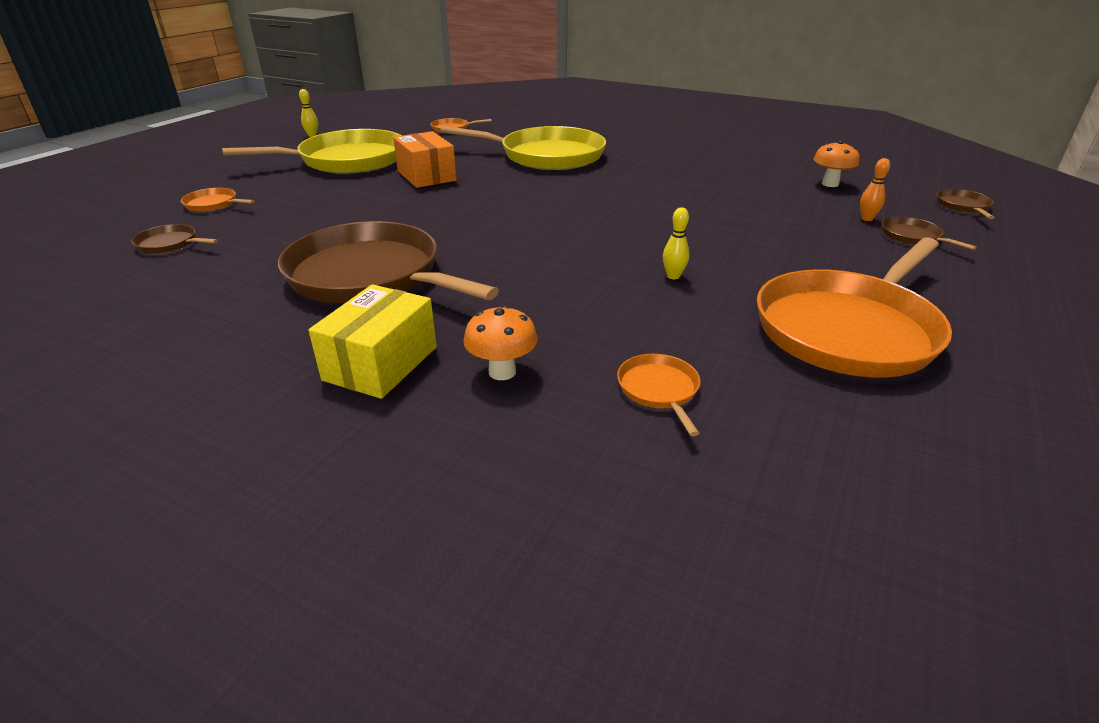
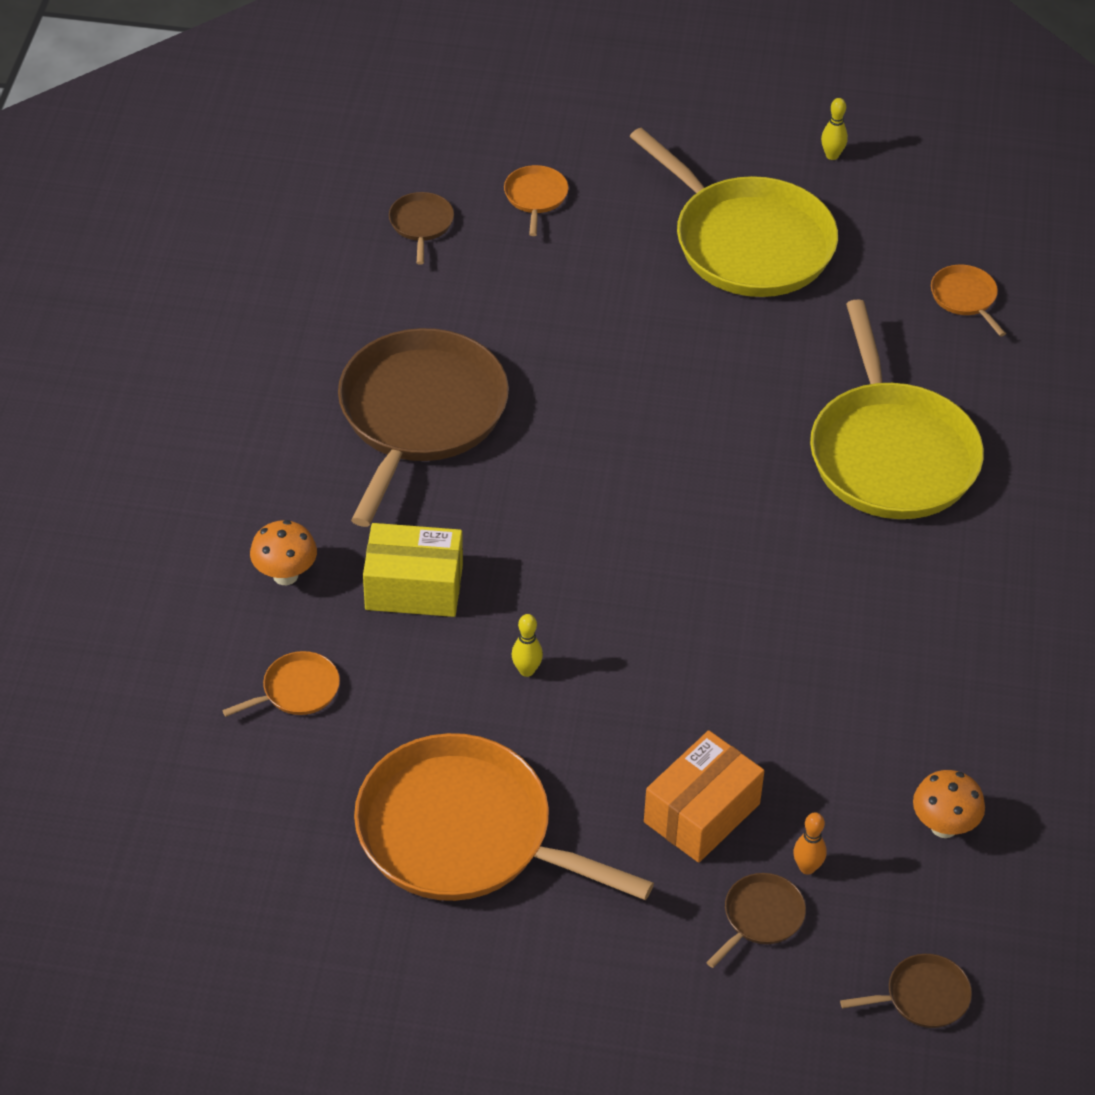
camera: 70 degrees right, 15 degrees up
(381, 363) = (268, 489): yellow box -> yellow box (414, 587)
(426, 176) = (730, 349): orange box -> orange box (701, 813)

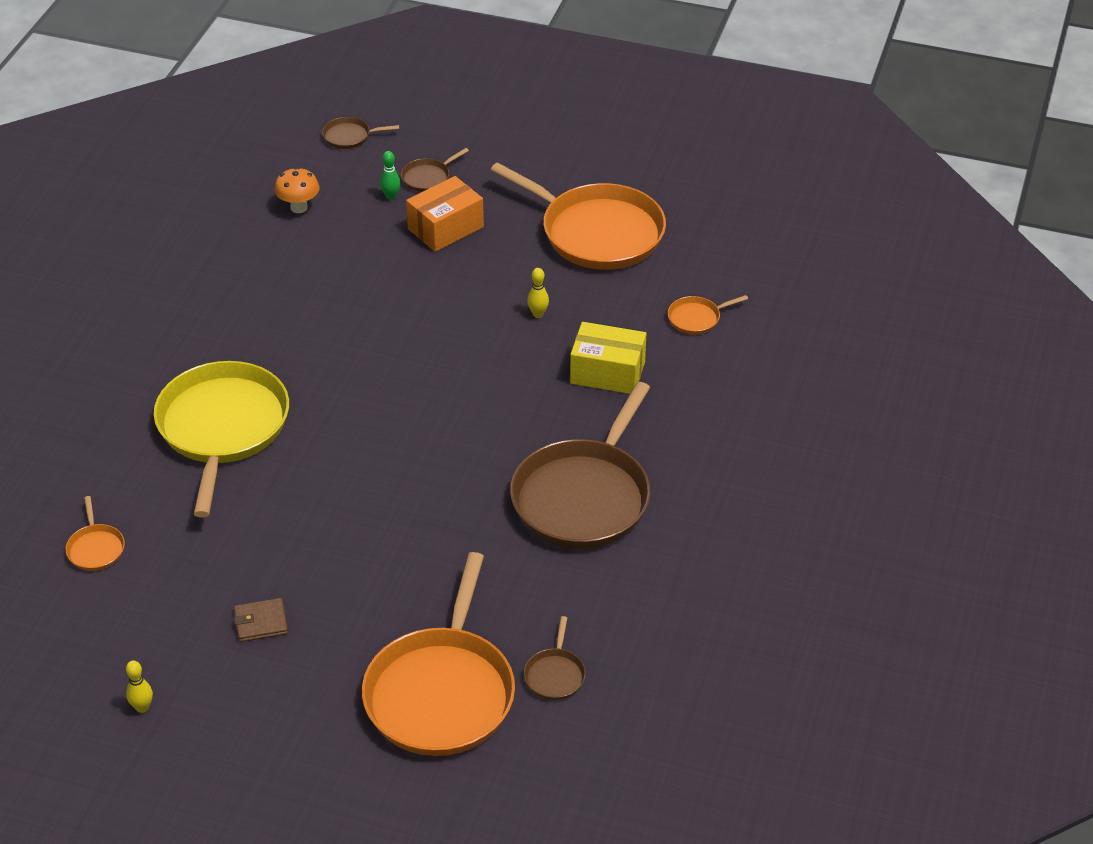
camera: 170 degrees left, 5 degrees down
(285, 575) = (700, 390): orange mushroom -> none
(535, 197) = (441, 692): orange pan -> orange pan, size x2.44
(747, 242) = (261, 622): yellow pan -> brown wallet
(807, 867) = (391, 196): orange bowling pin -> green bowling pin

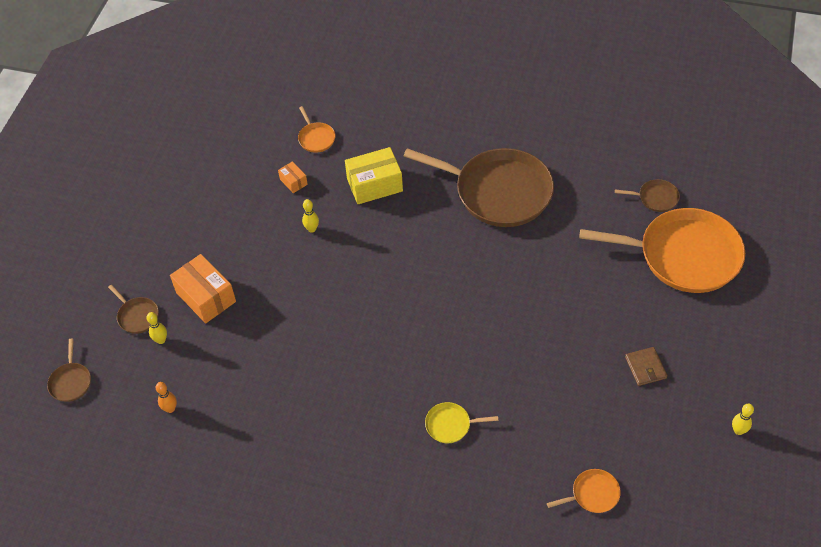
camera: 90 degrees left, 10 degrees up
(222, 428) = (450, 425): yellow pan -> yellow pan, size x0.41
(299, 207) = (170, 409): orange mushroom -> orange bowling pin
(391, 196) = (161, 340): green bowling pin -> yellow bowling pin
(597, 232) = (217, 199): orange pan -> none
(607, 372) = (374, 185): yellow box -> yellow box turned 60 degrees clockwise
(619, 297) = (293, 182): none -> orange box

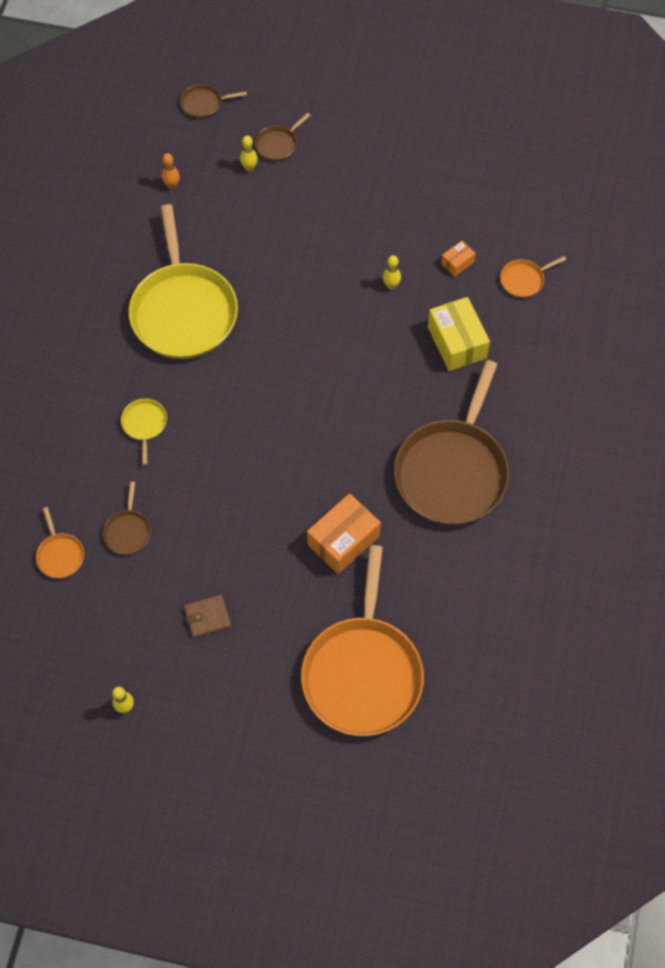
camera: 85 degrees right, 10 degrees up
(206, 297) = (301, 199): orange box -> orange box (343, 540)
(324, 394) = (183, 311): none -> yellow pan
(655, 198) = (451, 648): brown pan -> brown pan (128, 531)

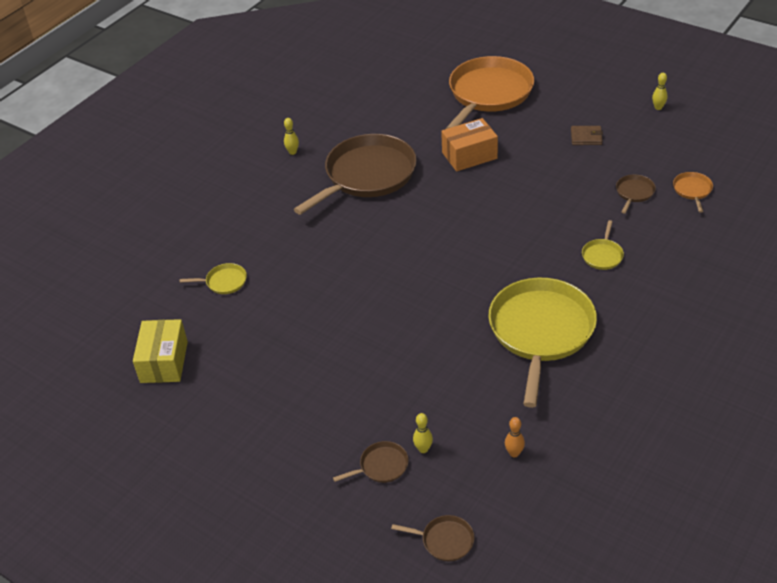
camera: 155 degrees left, 20 degrees down
(391, 285) = (340, 305): yellow bowling pin -> yellow bowling pin (292, 152)
(456, 342) = (311, 251): yellow box -> yellow box (164, 362)
(457, 263) = (271, 309): orange box -> none
(524, 280) = (224, 282): orange pan -> yellow pan

